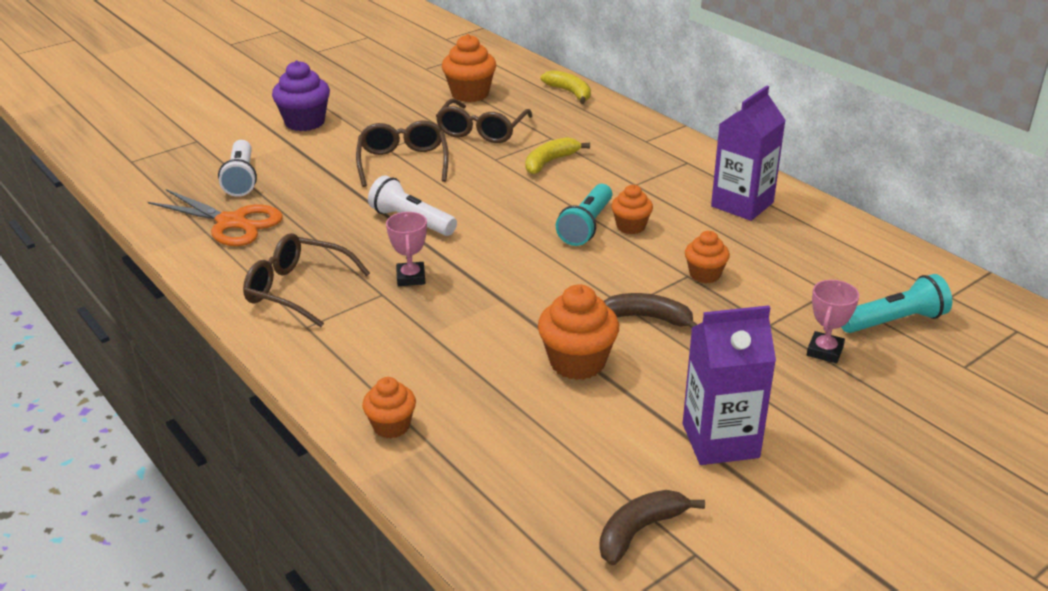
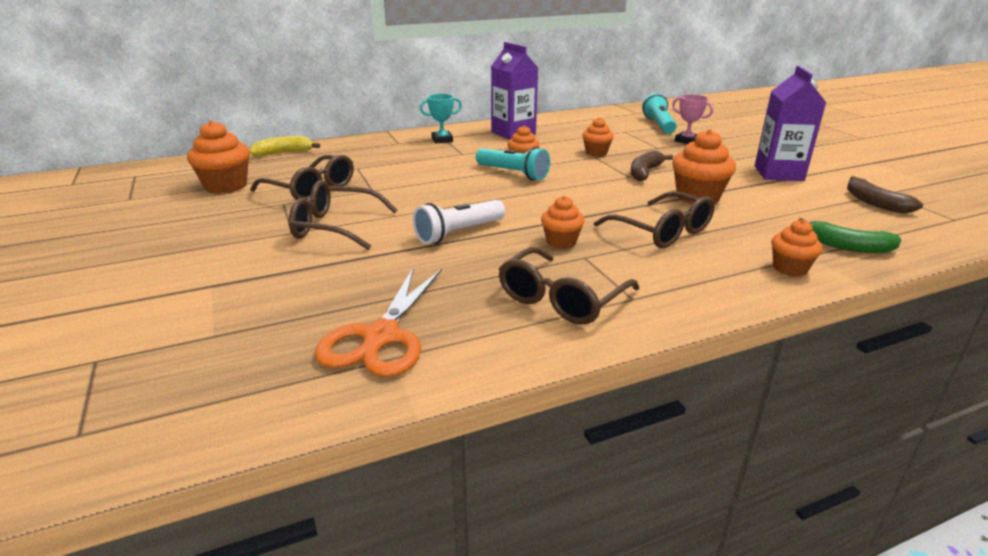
camera: 75 degrees left, 5 degrees down
(231, 222) = (381, 336): orange scissors -> orange scissors turned 150 degrees clockwise
(241, 179) = (267, 325): white flashlight -> none
(305, 122) = (161, 273): purple cupcake -> none
(411, 277) = (561, 242): pink trophy -> orange cupcake
(459, 337) = (661, 231): none -> brown glasses
(466, 479) = (847, 246): none -> green banana
(550, 162) = (400, 173): yellow banana -> none
(676, 163) = (442, 140): none -> turquoise trophy

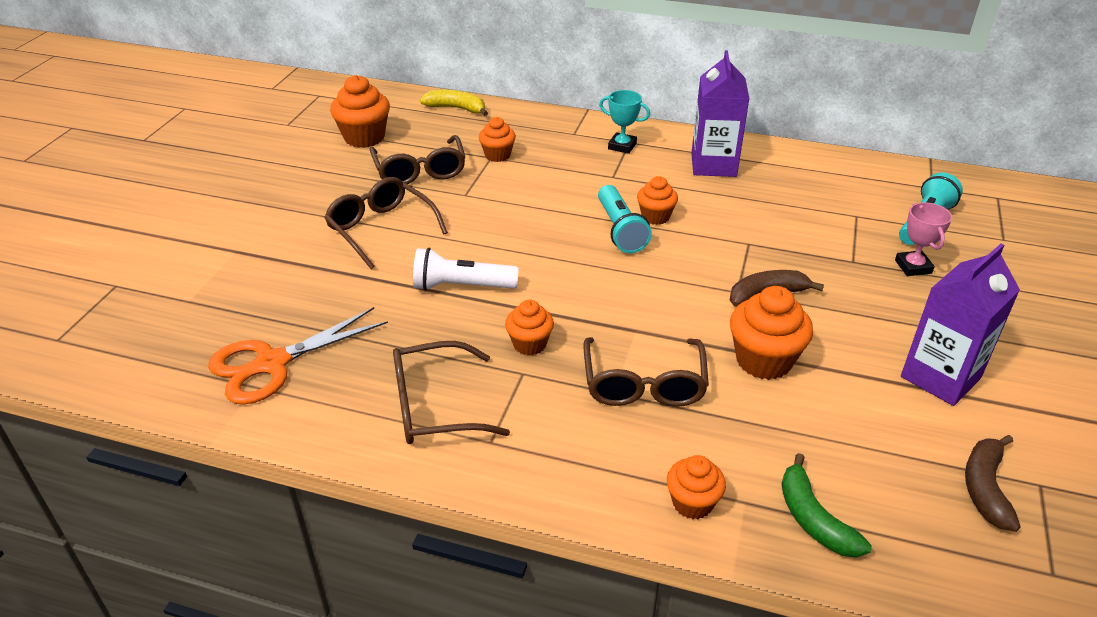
camera: 40 degrees right, 10 degrees up
(596, 153) = (760, 237): orange cupcake -> orange cupcake (497, 155)

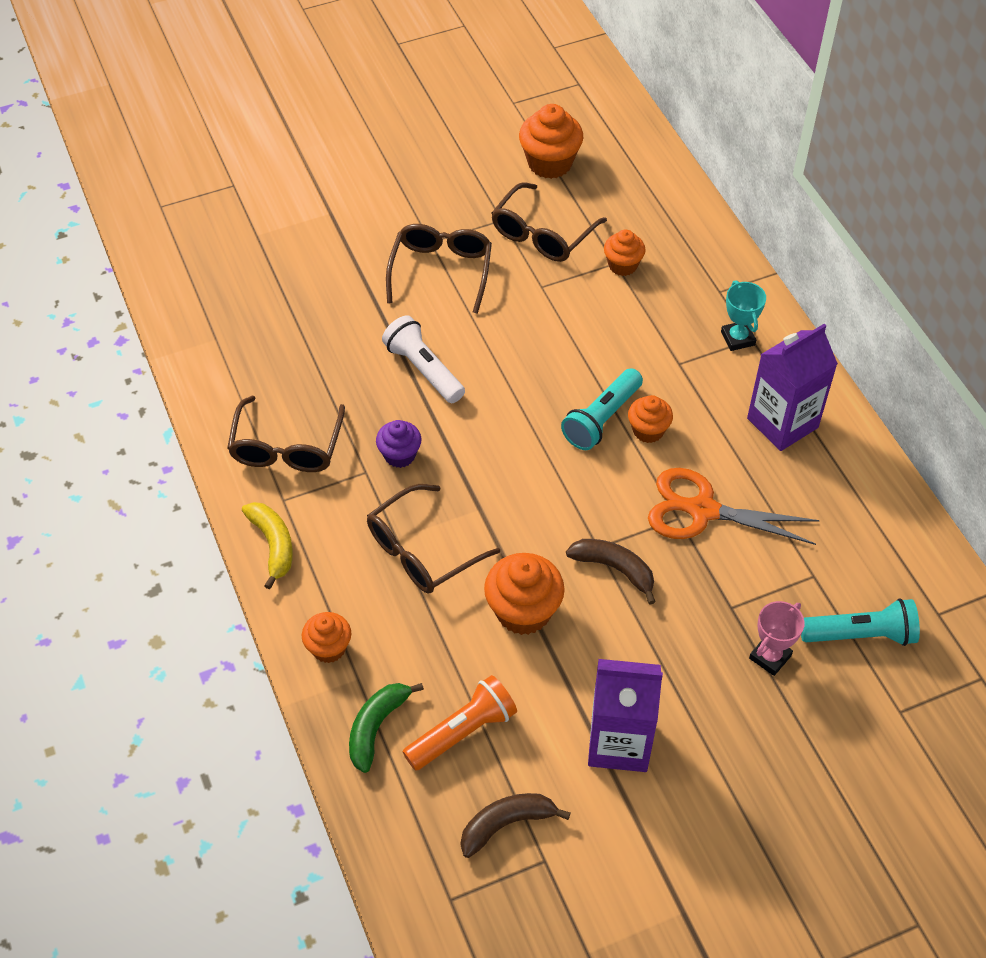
camera: 50 degrees right, 15 degrees up
(272, 363) = (243, 330): orange scissors -> orange scissors (703, 510)
(435, 406) = (287, 447): brown glasses -> brown glasses turned 120 degrees counterclockwise
(456, 108) = (665, 184): yellow banana -> yellow banana (273, 545)
(529, 344) = (399, 455): orange cupcake -> purple cupcake
(863, 463) = (462, 732): none -> orange flashlight

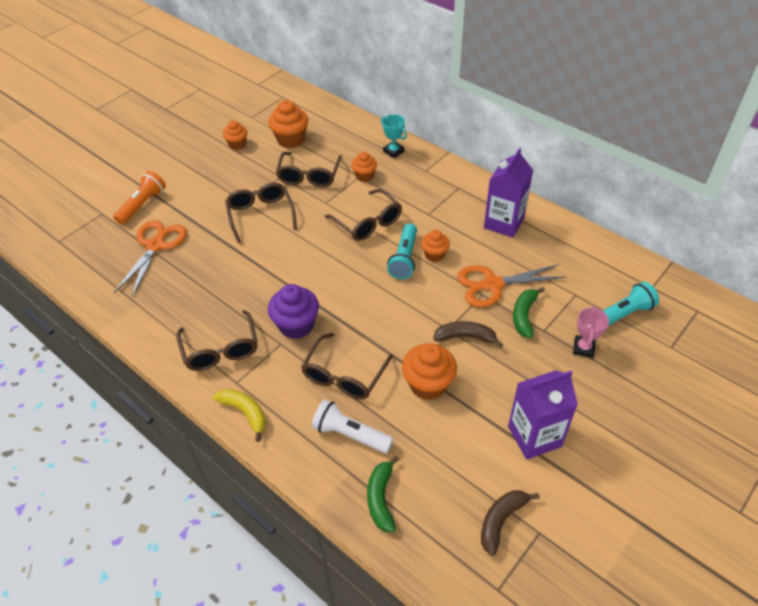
camera: 25 degrees left, 5 degrees down
(278, 263) = (155, 246): none -> orange scissors
(329, 648) = (320, 462): orange cupcake -> orange cupcake (237, 144)
(399, 455) = (296, 325): purple cupcake -> purple cupcake, size x1.62
(424, 369) = (282, 271): white flashlight -> white flashlight (350, 434)
(462, 732) = (437, 475): orange flashlight -> orange flashlight (142, 205)
(583, 342) = (368, 222): none -> brown glasses
(717, 574) = (524, 315): none -> green banana
(737, 338) = (451, 190): turquoise trophy -> turquoise trophy (393, 151)

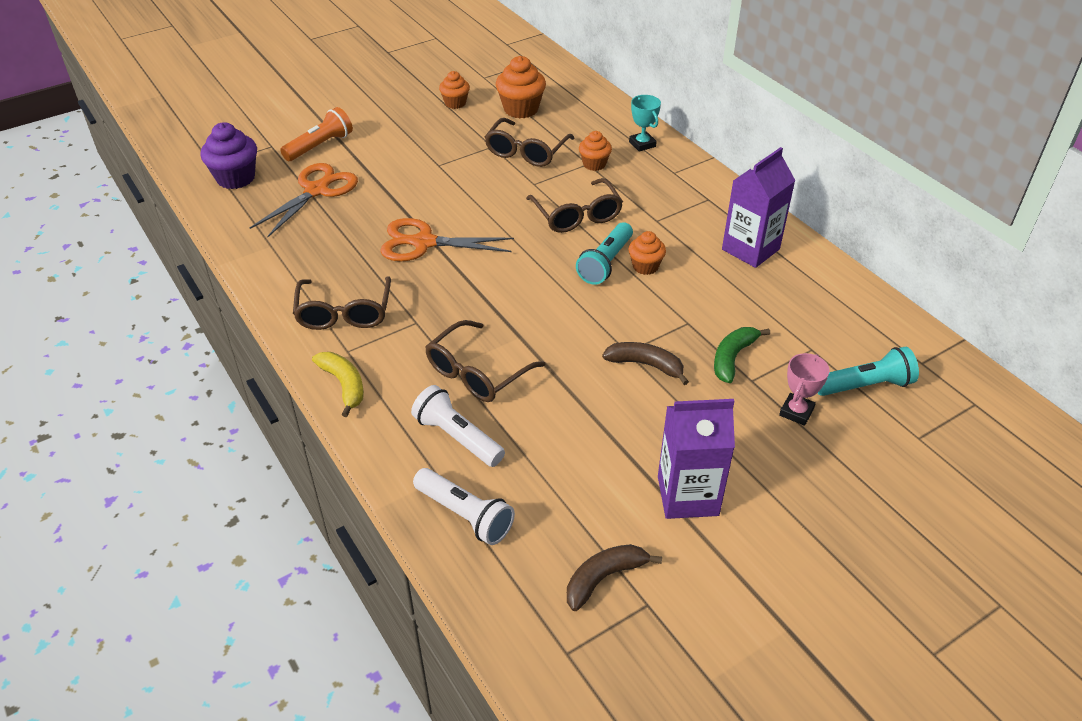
camera: 15 degrees right, 5 degrees down
(261, 215) = (451, 182): brown glasses -> none
(296, 325) = (443, 307): purple cupcake -> purple cupcake (236, 178)
(381, 498) = (465, 515): green banana -> white flashlight
(428, 384) = (576, 406): orange cupcake -> none
(493, 285) = (706, 315): orange scissors -> orange scissors (424, 243)

